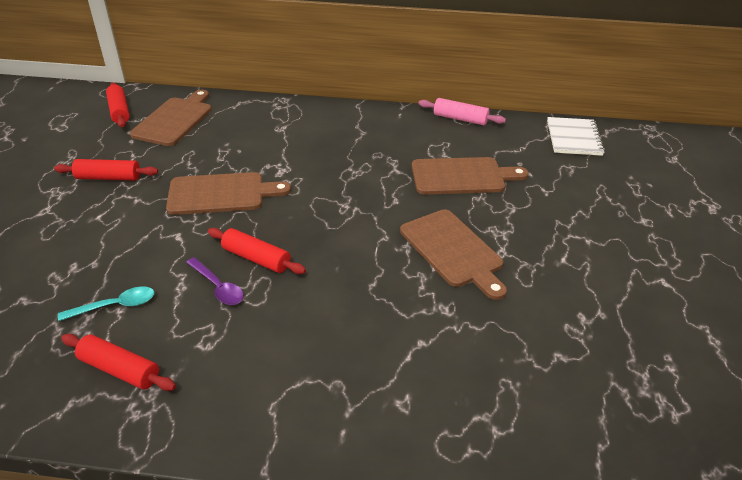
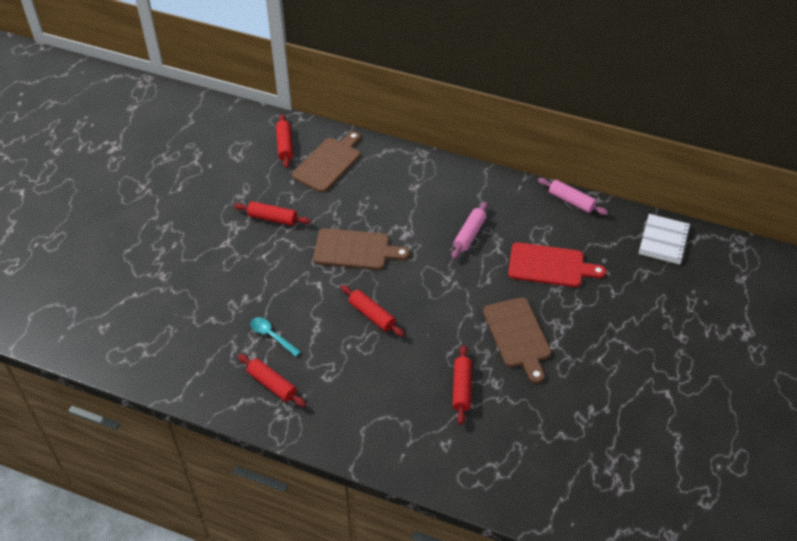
camera: 15 degrees right, 10 degrees up
(115, 306) = (271, 336): turquoise spoon -> turquoise spoon turned 135 degrees counterclockwise
(218, 287) = (341, 334): purple spoon -> none
(358, 161) = (469, 234): none -> pink rolling pin
(402, 323) = (462, 388): none -> red rolling pin
(462, 176) = (550, 266): brown cutting board -> red cutting board

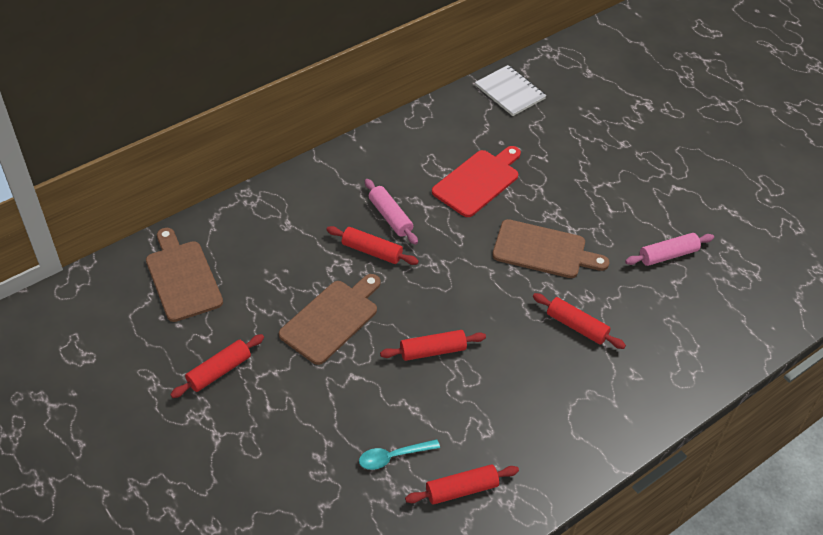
camera: 60 degrees left, 0 degrees up
(285, 145) = (115, 303): red rolling pin -> red rolling pin (372, 251)
(571, 201) = (412, 122): pink rolling pin -> pink rolling pin (668, 255)

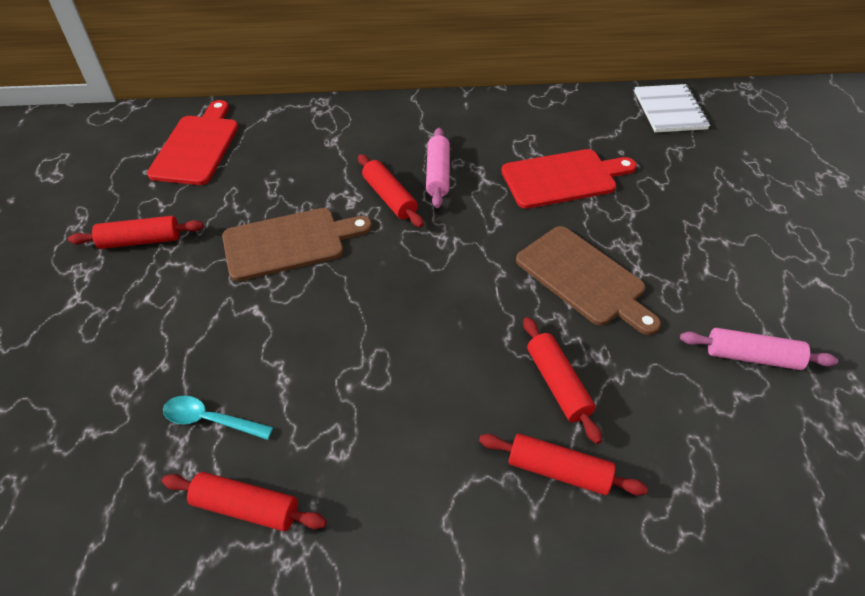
camera: 35 degrees right, 0 degrees up
(182, 277) = (197, 147): brown cutting board -> red cutting board
(432, 351) = (361, 326): red rolling pin -> red rolling pin (558, 471)

